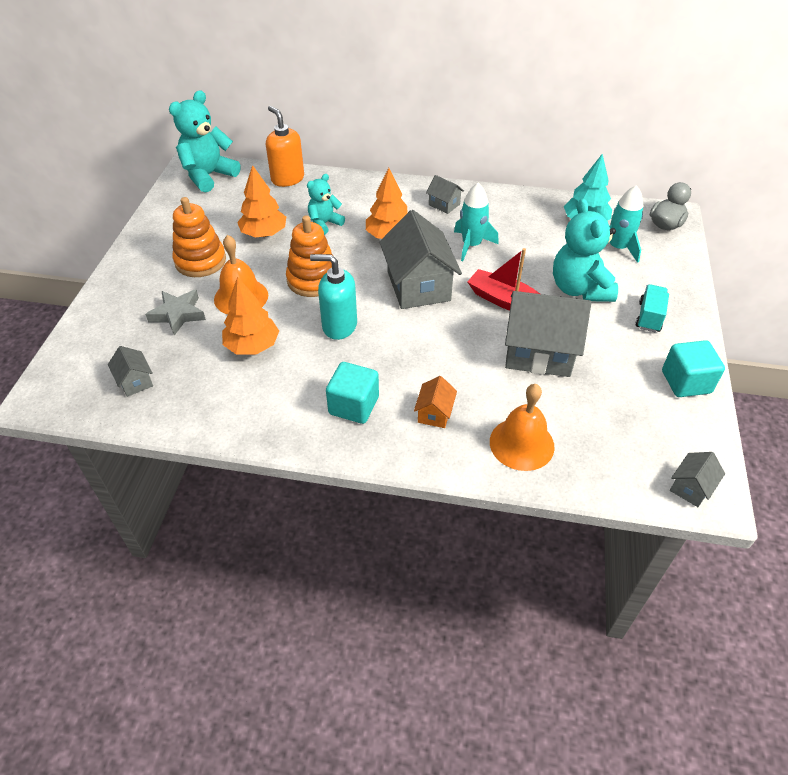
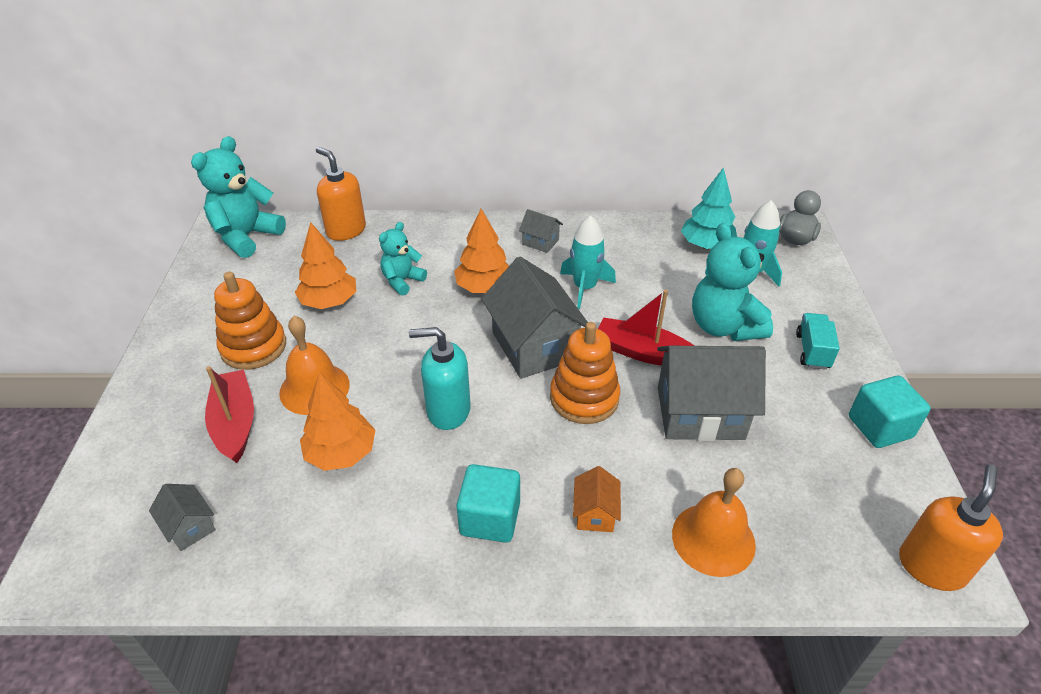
camera: 10 degrees left, 5 degrees down
(178, 314) = (235, 423): grey star -> red boat
(313, 280) = (402, 354): orange stacking toy -> orange stacking toy (584, 398)
(691, 487) = (931, 566): grey house -> orange soap dispenser

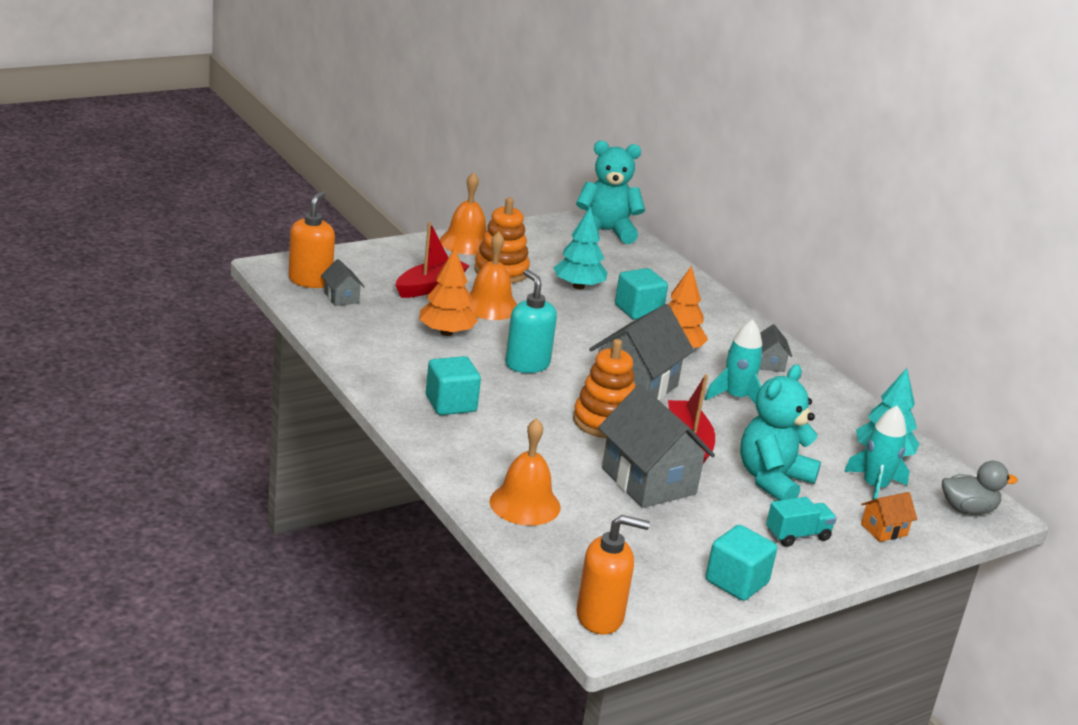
camera: 55 degrees right, 15 degrees down
(172, 349) = (466, 242): none -> orange bell
(189, 527) = (341, 297): grey house -> grey house turned 45 degrees counterclockwise
(329, 302) = (578, 286): orange tree -> turquoise tree
(346, 230) = (665, 269): orange soap dispenser -> orange soap dispenser (310, 280)
(402, 281) = (638, 310): turquoise teddy bear -> turquoise cube
(595, 513) = (497, 447): orange house -> orange house (884, 530)

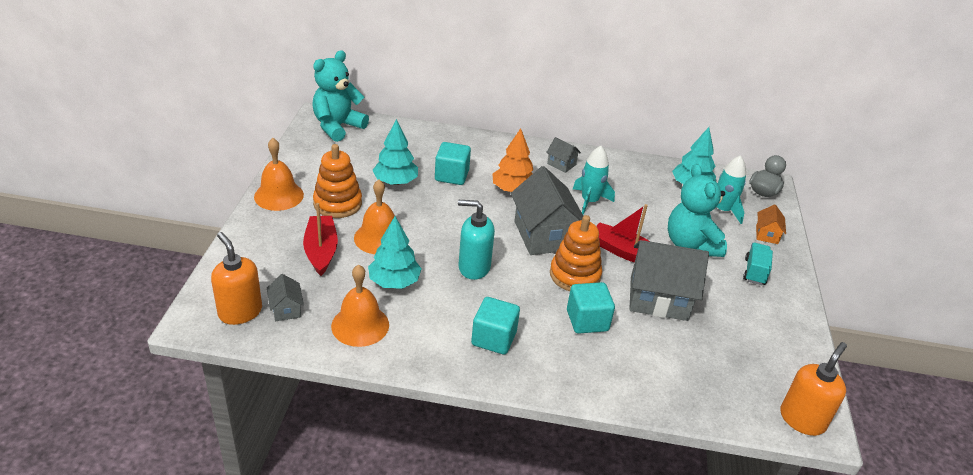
camera: 50 degrees left, 10 degrees up
(341, 297) = (286, 309): grey house -> grey house turned 60 degrees clockwise
(446, 332) = (394, 282): orange tree -> turquoise tree
(525, 504) = (649, 377): orange bell -> orange bell (360, 325)
(736, 582) = (791, 329): turquoise cube -> turquoise cube (587, 320)

